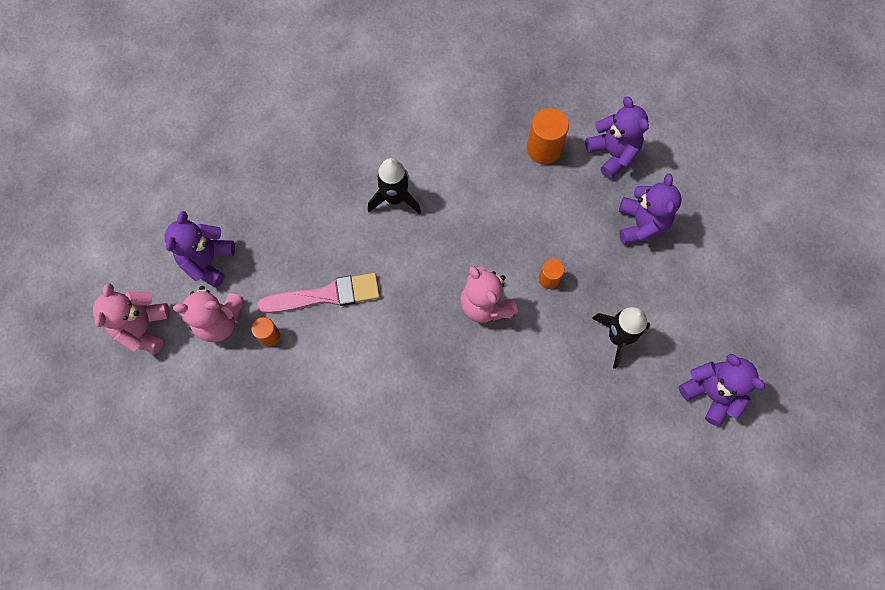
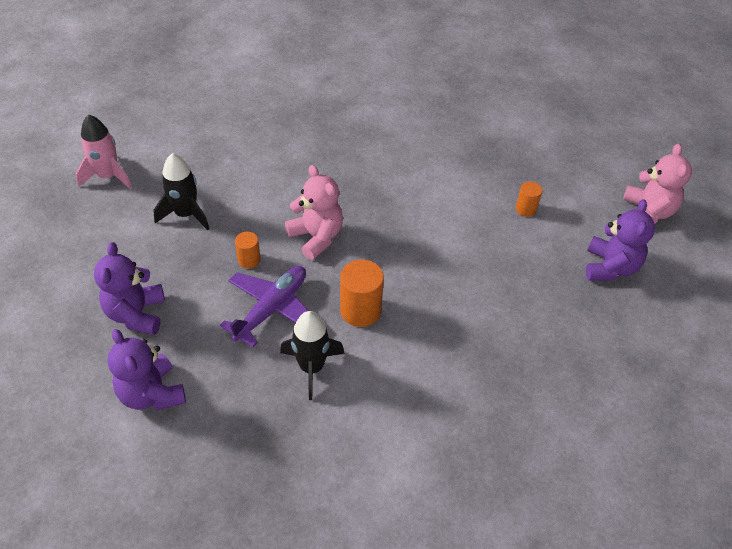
camera: 175 degrees right, 20 degrees down
(219, 321) = (577, 219): pink teddy bear -> none
(326, 295) = (479, 241): pink brush -> none
(395, 198) = (422, 334): black rocket -> black rocket (311, 367)
(524, 226) = (272, 309): none -> purple plane
(543, 149) = (240, 397): orange cylinder -> orange cylinder (360, 310)
(710, 393) = (108, 176): purple teddy bear -> pink rocket

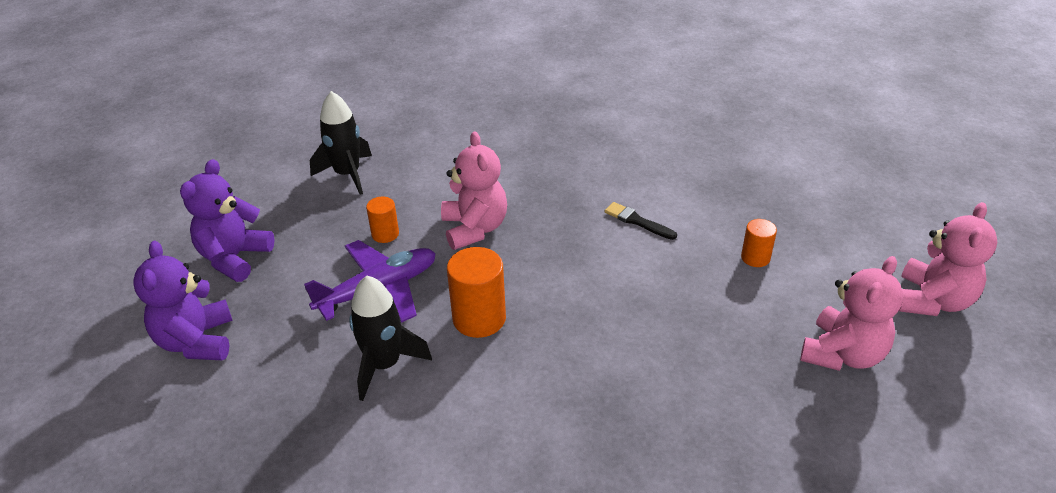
camera: 25 degrees right, 10 degrees down
(108, 176) = (294, 123): pink rocket -> none
(432, 200) = (637, 221): none -> black brush
(610, 267) = (842, 354): purple teddy bear -> pink teddy bear

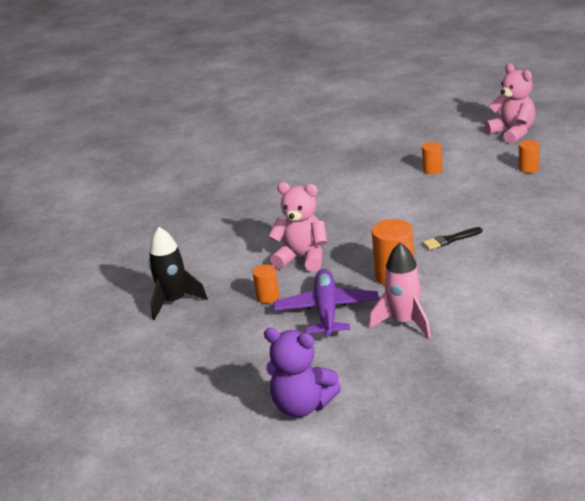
camera: 55 degrees left, 10 degrees down
(234, 258) = (219, 374): purple teddy bear -> none
(384, 365) = (404, 322): black rocket -> pink rocket
(637, 221) = (360, 197): black brush -> black brush (450, 240)
(842, 354) = (528, 168): pink teddy bear -> orange cylinder

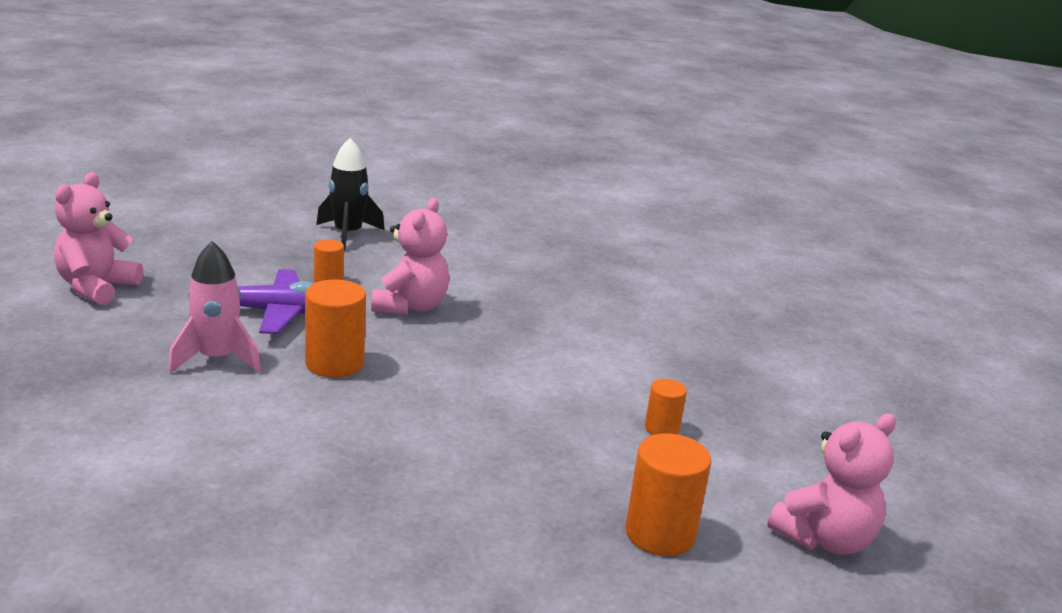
camera: 80 degrees right, 5 degrees down
(302, 406) = (96, 288): purple teddy bear -> pink teddy bear
(450, 240) = (416, 417): black brush -> none
(528, 168) = (660, 534): orange cylinder -> orange cylinder, size x1.74

